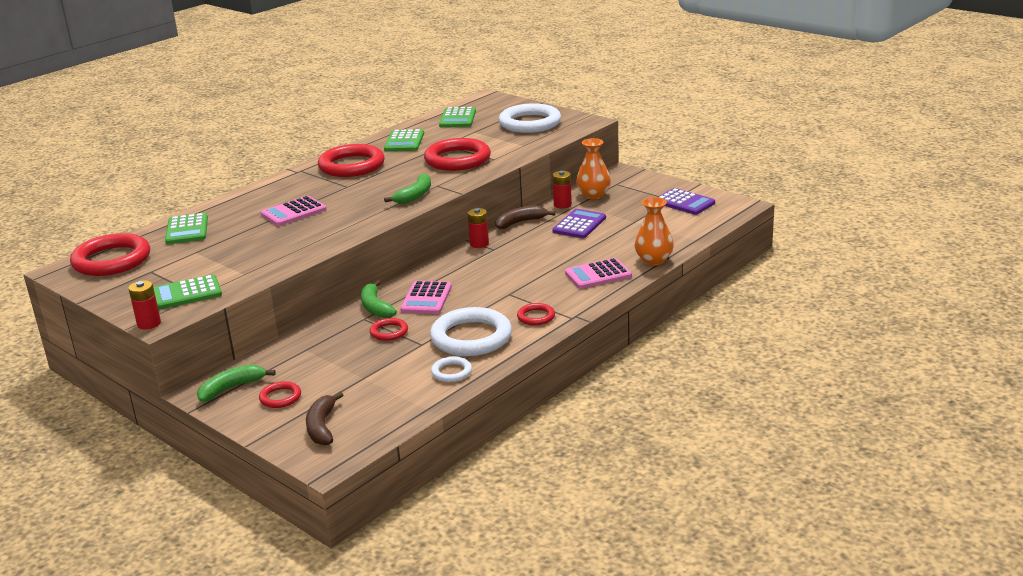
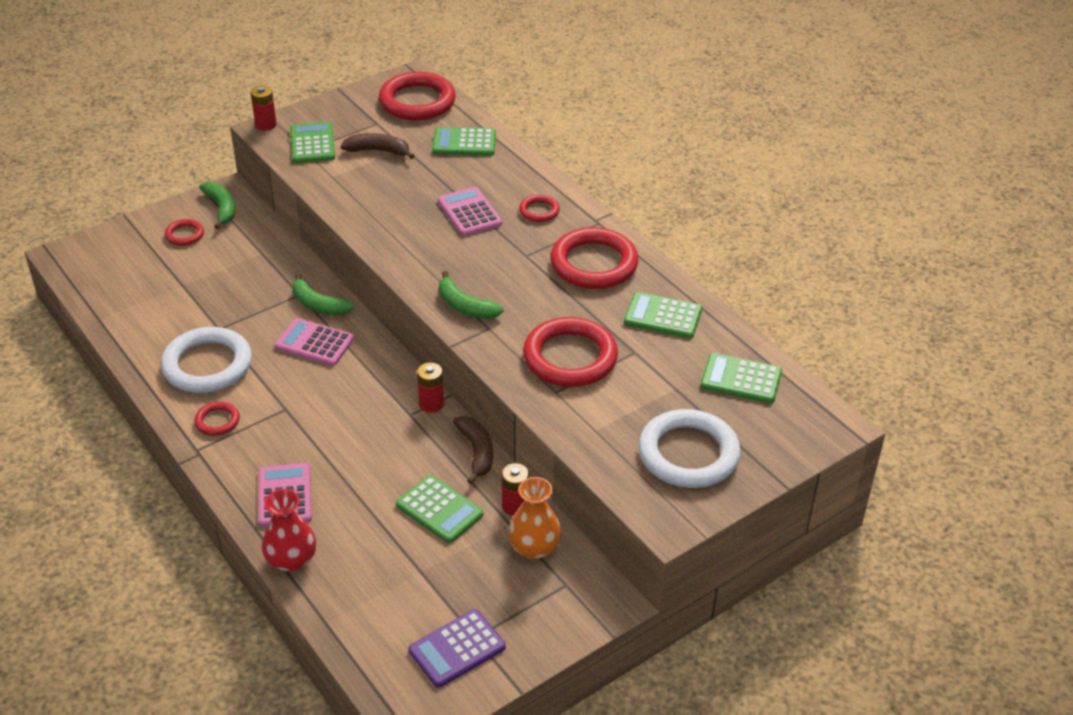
camera: 100 degrees right, 15 degrees up
(322, 427) = (118, 256): brown banana -> brown banana (378, 151)
(375, 307) = (318, 304): green banana -> green banana turned 135 degrees counterclockwise
(389, 332) = (258, 309): red ring -> red ring (539, 211)
(451, 372) = (150, 342): white ring -> none
(579, 225) = (439, 509): purple calculator -> green calculator
(654, 260) = (291, 560): orange vase -> red vase

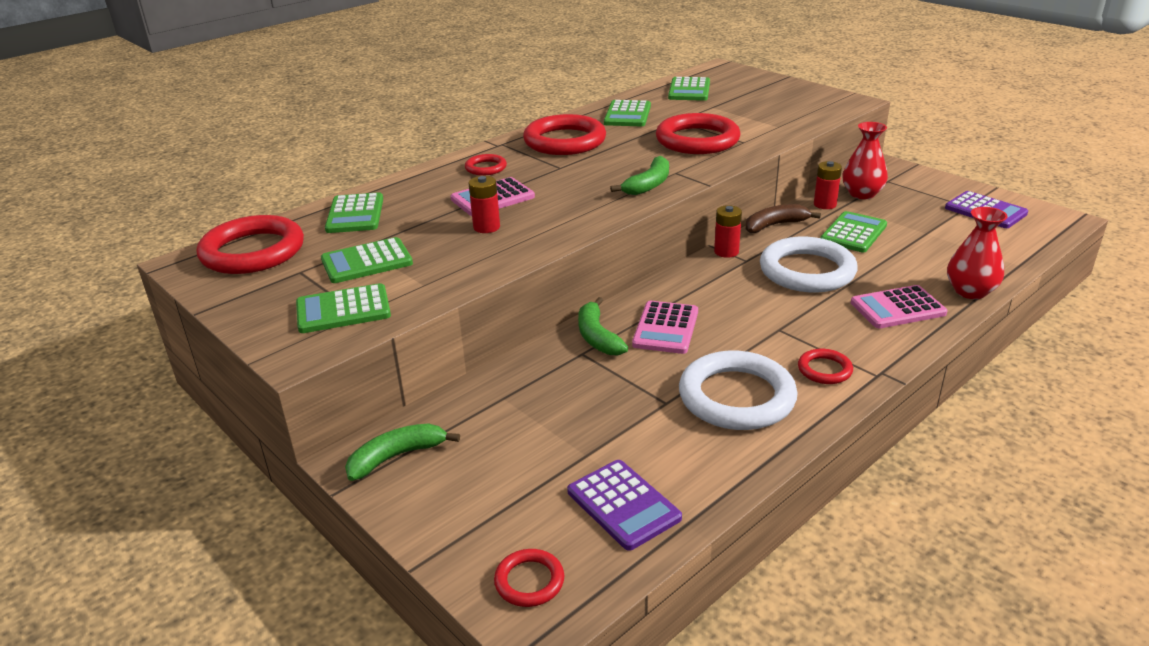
camera: 95 degrees left, 10 degrees down
(128, 296) = (623, 505): none -> purple calculator
(185, 235) = (465, 480): red ring -> red ring (529, 581)
(266, 124) = (283, 357): red battery -> red battery (486, 227)
(318, 304) = (597, 337): green banana -> green banana turned 135 degrees clockwise
(378, 151) = (367, 262): brown banana -> green calculator
(534, 547) = (862, 194): orange vase -> red vase
(688, 454) = (780, 100): white ring -> white ring (807, 271)

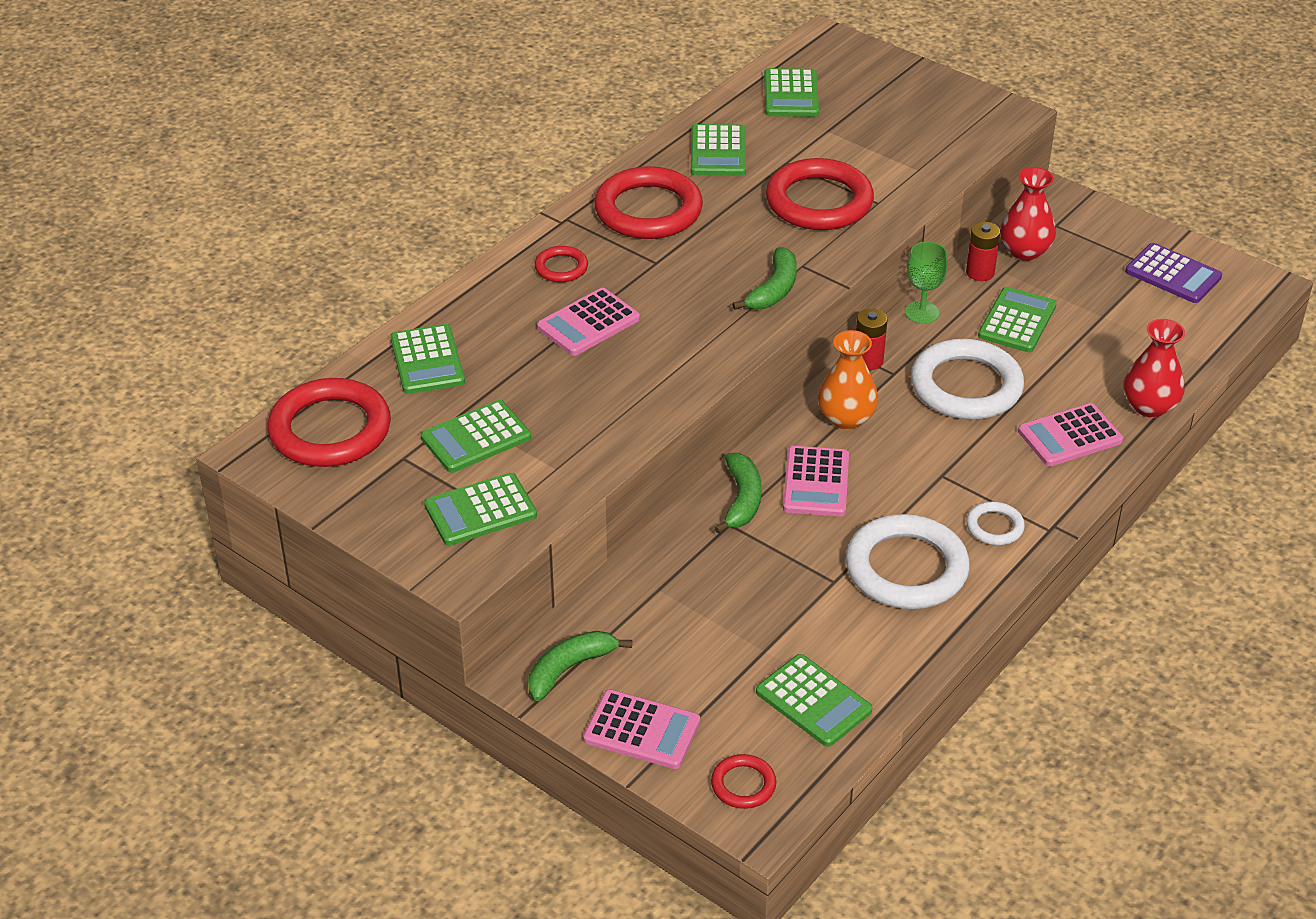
camera: 10 degrees left, 10 degrees up
(443, 517) = (642, 730): none -> pink calculator
(486, 227) = (597, 374): red battery -> none
(597, 337) = (741, 500): green banana -> green banana turned 150 degrees counterclockwise
(623, 505) = (813, 701): purple calculator -> green calculator
(701, 286) = (846, 418): none -> orange vase
(775, 225) = (922, 312): brown banana -> green goblet
(824, 370) = (994, 527): red ring -> white ring

